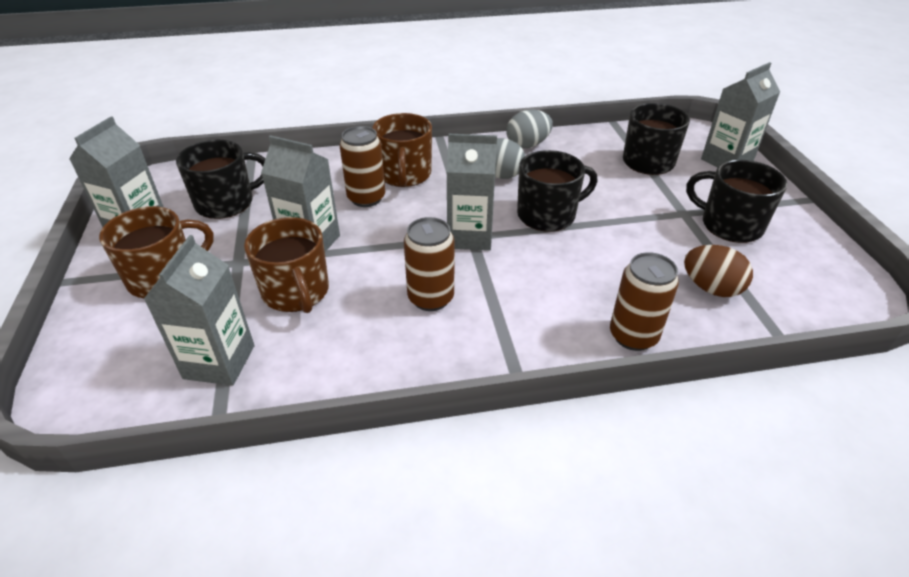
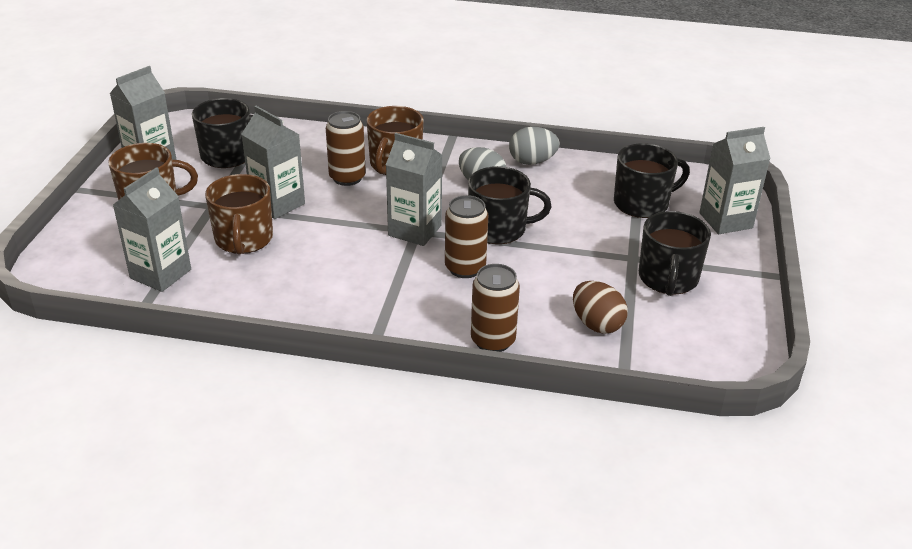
camera: 20 degrees right, 5 degrees down
(431, 298) = (346, 270): brown can -> brown can (465, 268)
(730, 225) = (668, 278): black mug -> black mug turned 135 degrees counterclockwise

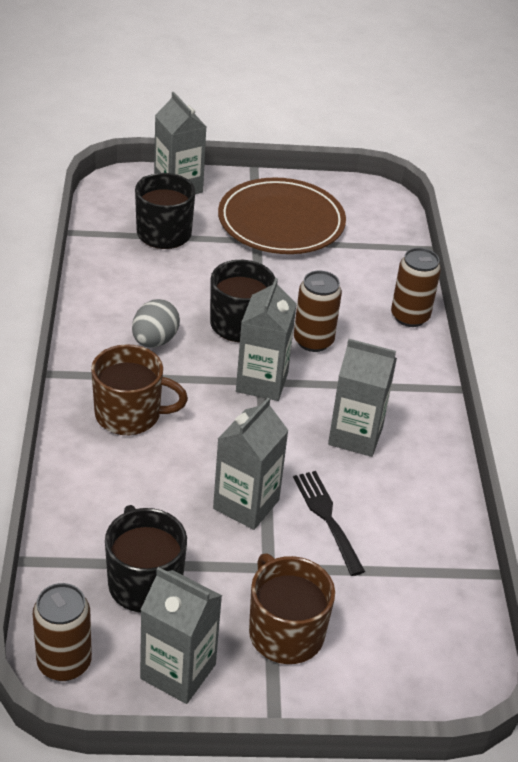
camera: 105 degrees left, 5 degrees up
(160, 274) = (418, 575): grey carton -> grey carton (355, 436)
(244, 239) = (327, 518): brown mug -> black fork
(347, 178) = (170, 452): brown can -> brown can (64, 663)
(532, 161) = (97, 306): grey egg -> none
(597, 324) = (361, 260): brown egg -> none
(668, 278) = (281, 222): black mug -> brown plate

